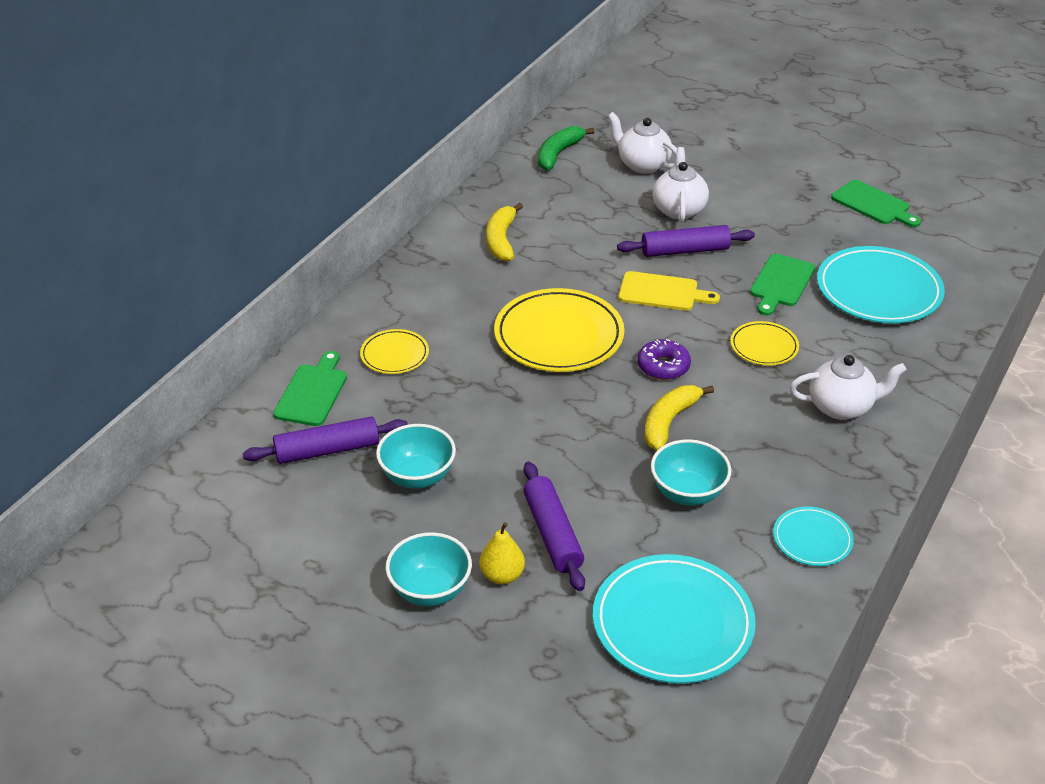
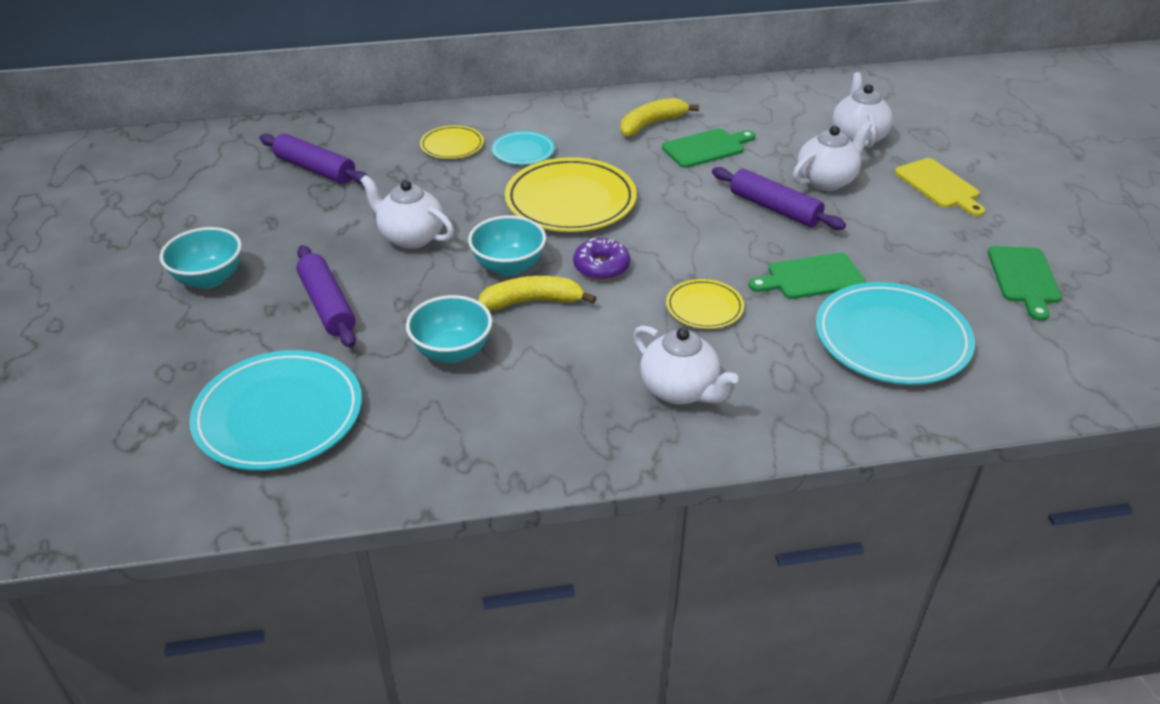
camera: 50 degrees right, 0 degrees up
(312, 392) = (370, 135): green cutting board -> green cutting board (706, 148)
(417, 476) = (328, 217): turquoise bowl -> turquoise bowl (508, 266)
(502, 575) = (255, 303): yellow pear -> none
(508, 443) = (411, 237): none -> white teapot
(552, 534) = (327, 305): purple rolling pin -> purple rolling pin turned 60 degrees counterclockwise
(558, 154) = (803, 96): green banana -> none
(662, 292) = (699, 223): yellow cutting board -> yellow cutting board (939, 186)
(812, 539) = (469, 452): turquoise plate -> turquoise plate (523, 151)

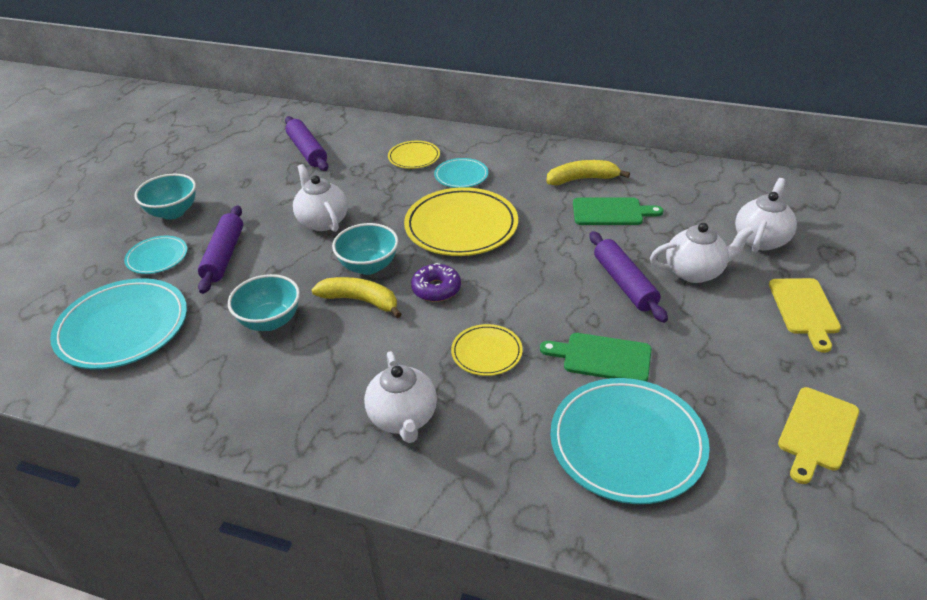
camera: 30 degrees right, 0 degrees up
(242, 332) = (157, 257): none -> turquoise plate
(1024, 278) = (817, 432): green cutting board -> yellow cutting board

